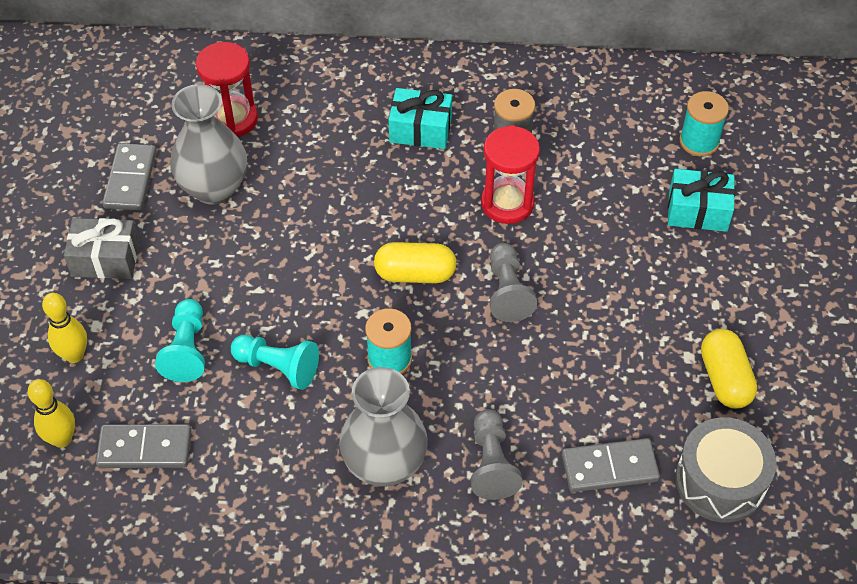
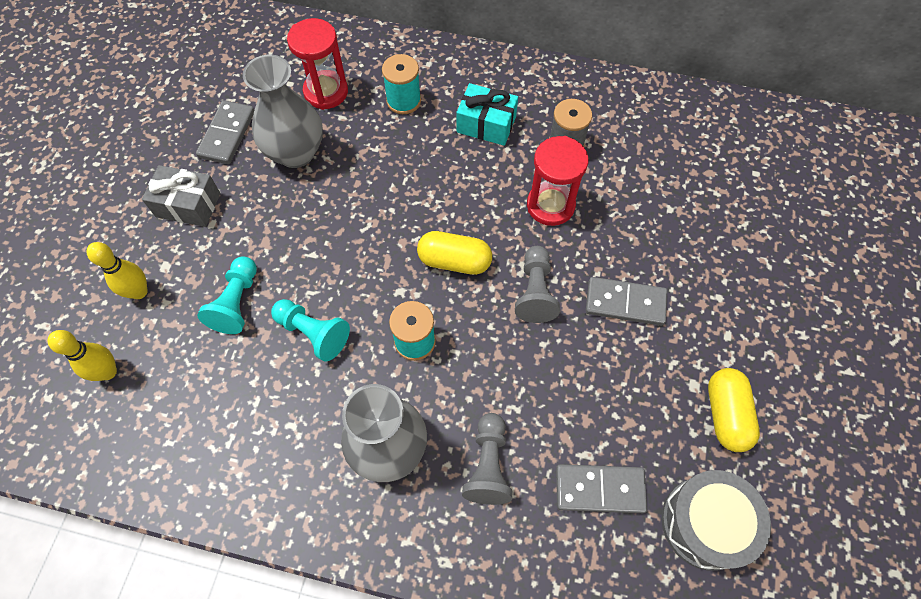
camera: 10 degrees right, 10 degrees up
(145, 449) = (177, 394): grey domino -> grey domino (625, 303)
(698, 211) = (725, 239): turquoise gift -> none
(699, 141) = (736, 171): turquoise spool -> turquoise spool (403, 101)

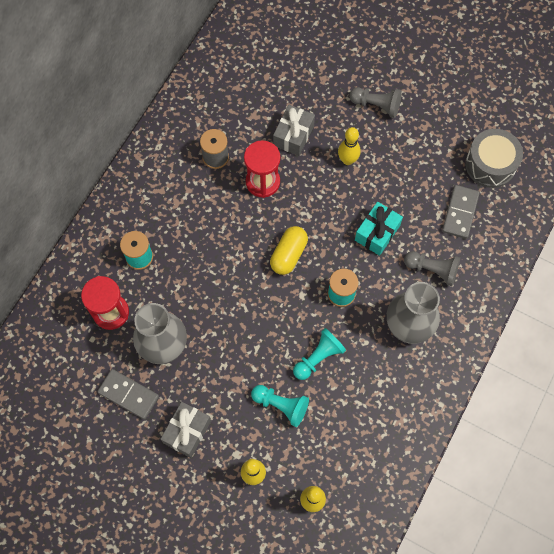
camera: 75 degrees left, 5 degrees up
(486, 124) = (181, 204): turquoise gift -> turquoise gift (377, 233)
(535, 292) = (325, 211): grey pawn -> grey pawn (376, 105)
(625, 303) = (347, 160): grey domino -> yellow bowling pin
(634, 225) = (293, 135): none -> grey gift
(725, 414) = (432, 131): yellow capsule -> none

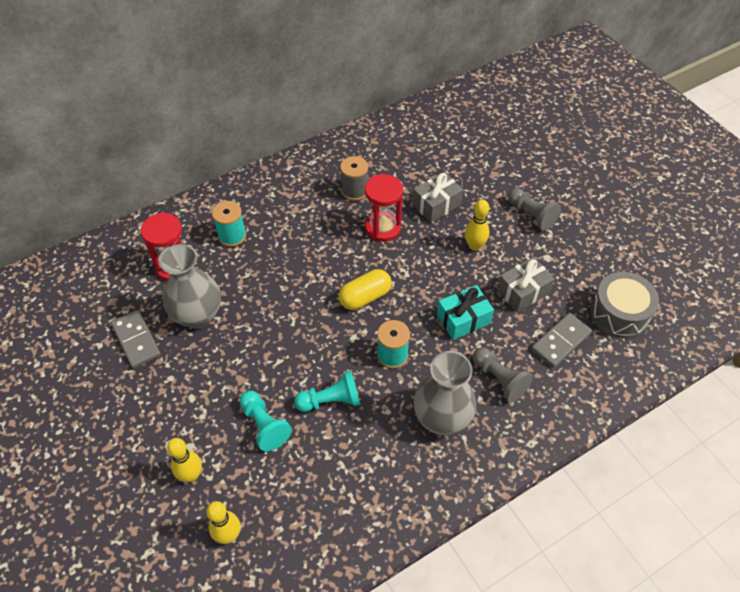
camera: 30 degrees right, 15 degrees down
(187, 432) = (161, 400): grey gift -> grey gift (523, 291)

